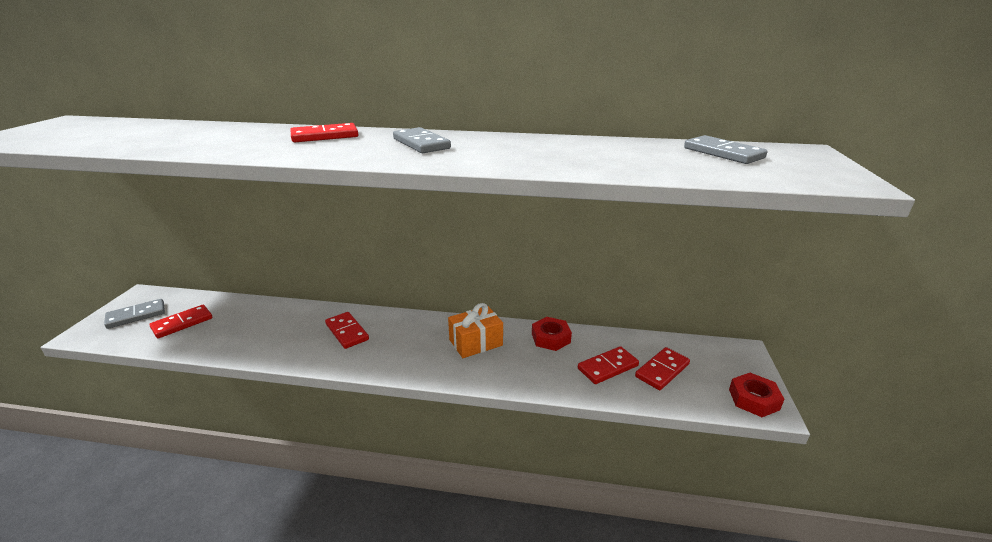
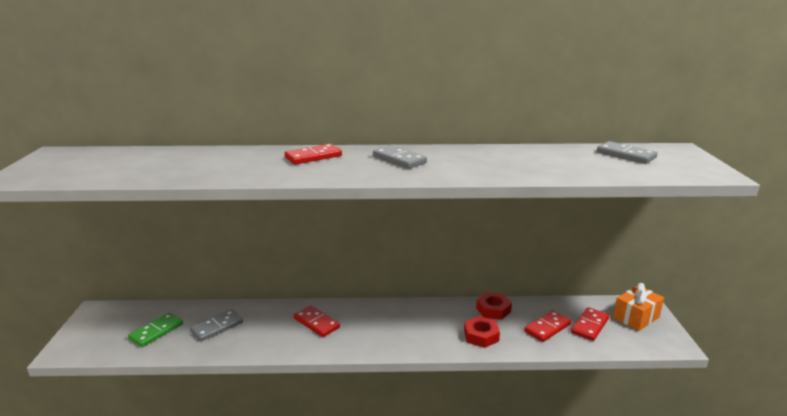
camera: 10 degrees left, 5 degrees down
(136, 315) = (105, 329): grey domino -> grey domino (217, 327)
(182, 323) = (156, 331): red domino -> green domino
(476, 342) = (433, 320): orange gift -> orange gift (636, 317)
(753, 399) = (663, 339): red nut -> red nut (481, 336)

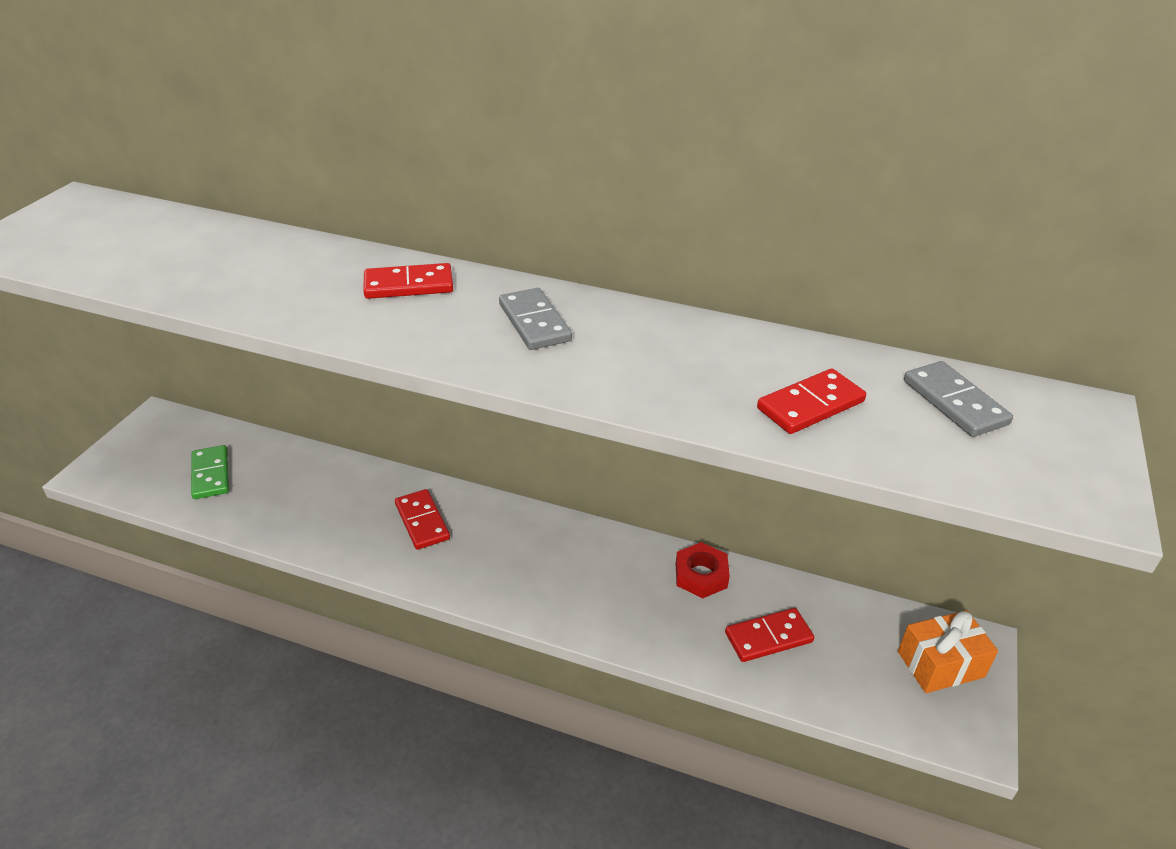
camera: 20 degrees right, 15 degrees up
(156, 331) = (211, 474): green domino -> green domino turned 75 degrees counterclockwise
(217, 327) = (288, 489): grey domino -> none
(481, 336) = (650, 619): red nut -> none
(589, 325) = (844, 655): red domino -> red domino (810, 405)

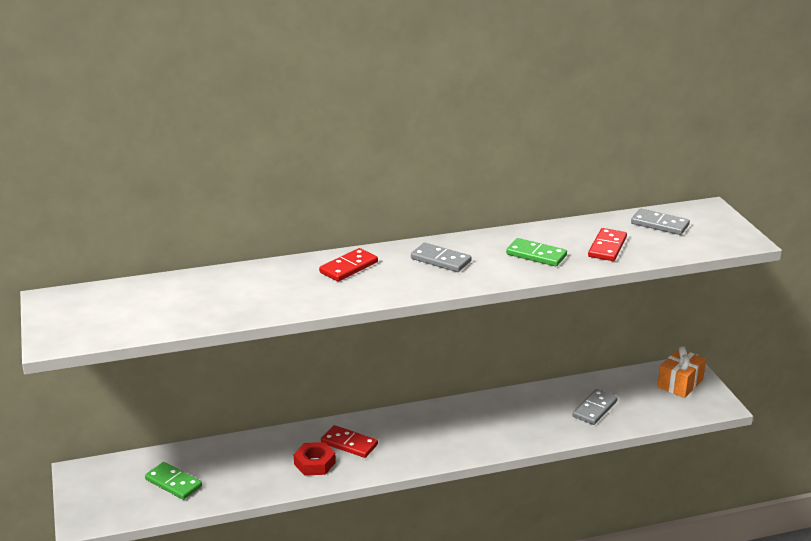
camera: 35 degrees left, 10 degrees down
(679, 371) = (536, 255): none -> green domino
(701, 575) = (533, 398): red nut -> red nut (314, 463)
(768, 637) = (594, 409): red domino -> grey domino

